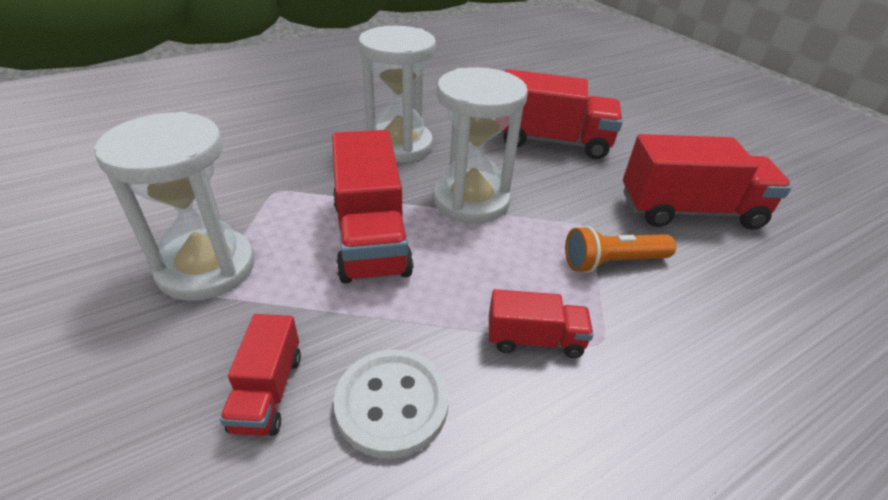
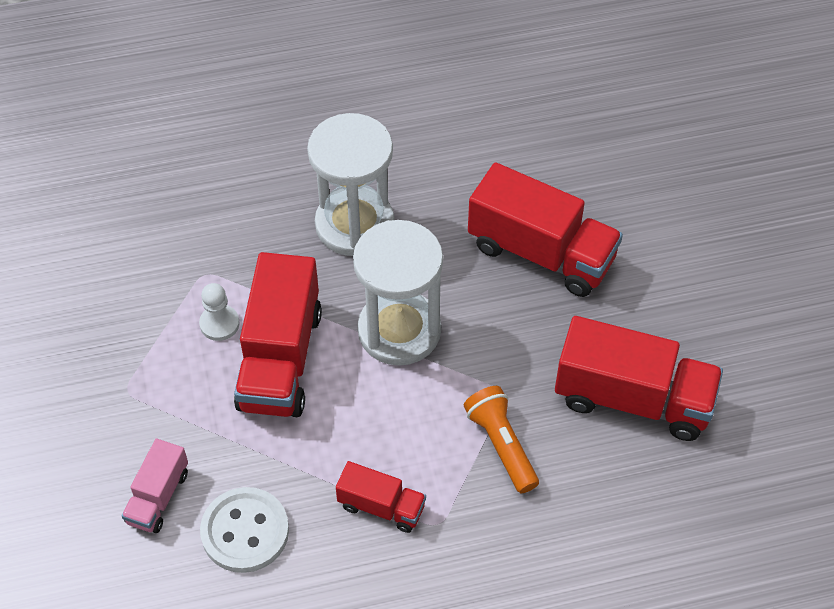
camera: 20 degrees right, 15 degrees up
(206, 268) = (127, 363): white hourglass -> none
(268, 391) = (158, 497): red truck -> pink truck
(300, 222) = (219, 324): none -> white pawn
(612, 262) = (501, 445): orange flashlight -> orange flashlight turned 60 degrees clockwise

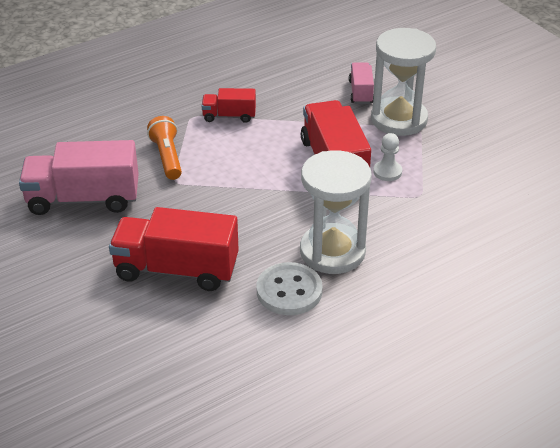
camera: 160 degrees right, 15 degrees down
(245, 531) = (302, 91): white button -> white button (289, 291)
(399, 331) = (262, 197): white hourglass -> white hourglass (399, 119)
(501, 445) = (167, 157): orange flashlight -> orange flashlight turned 150 degrees counterclockwise
(633, 399) = (83, 199): red truck -> pink truck

